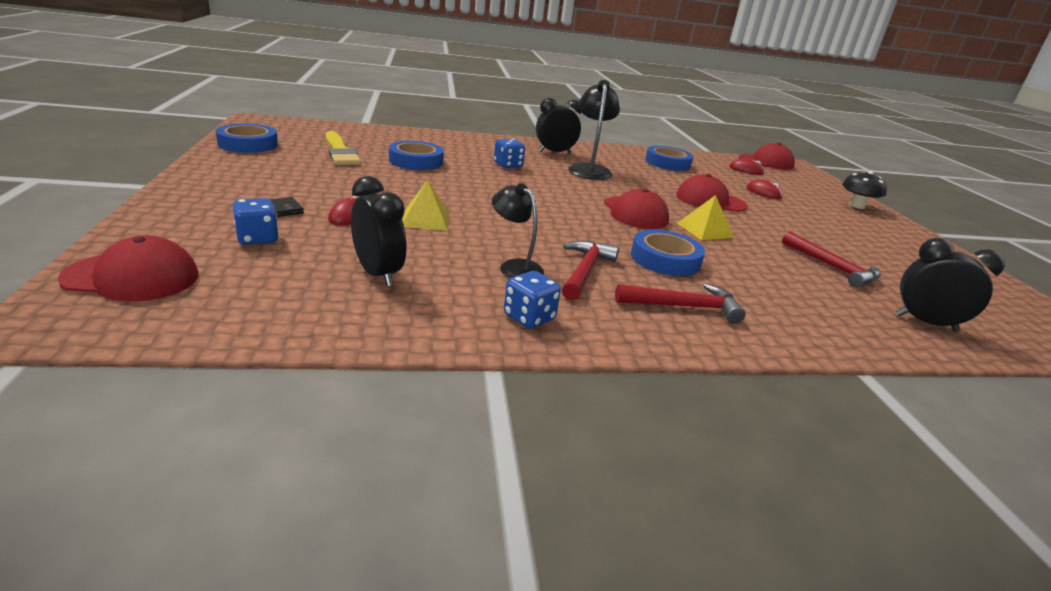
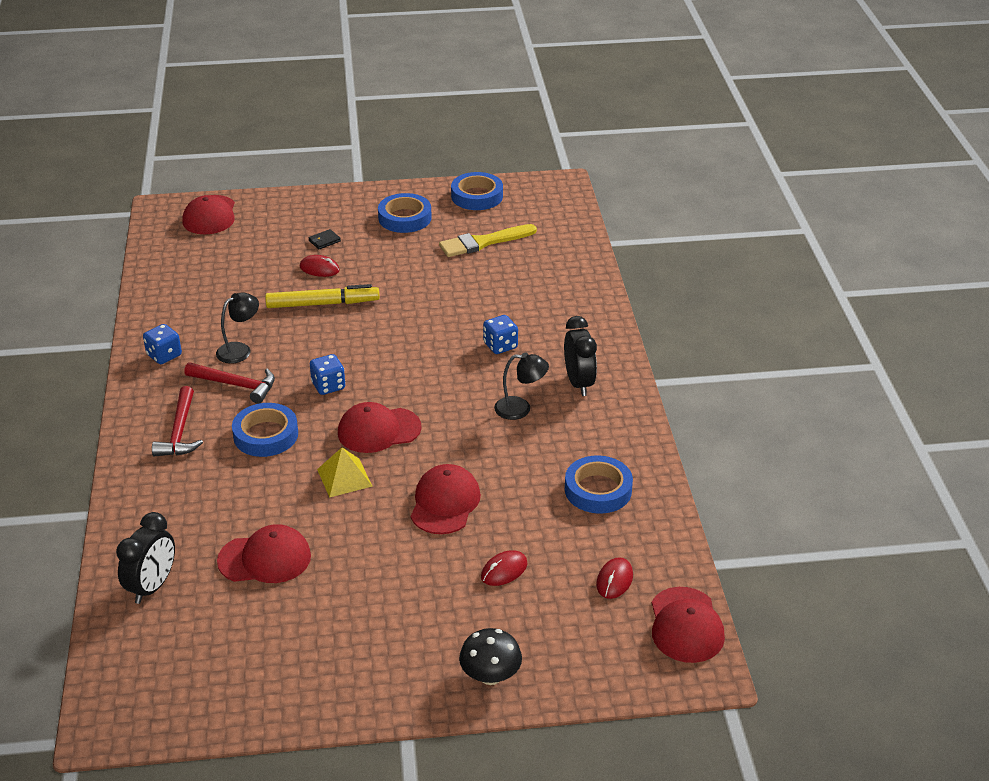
camera: 95 degrees right, 10 degrees up
(257, 239) = (269, 241): blue dice -> blue dice (328, 386)
(378, 274) = (221, 292): black clock -> none
(416, 161) = (479, 286): blue tape -> blue tape (405, 218)
(426, 219) = (322, 304): yellow pyramid -> yellow marker
(589, 169) = (520, 409): black lamp -> black lamp, size x0.65
(832, 267) = (265, 558): red hammer -> red cap

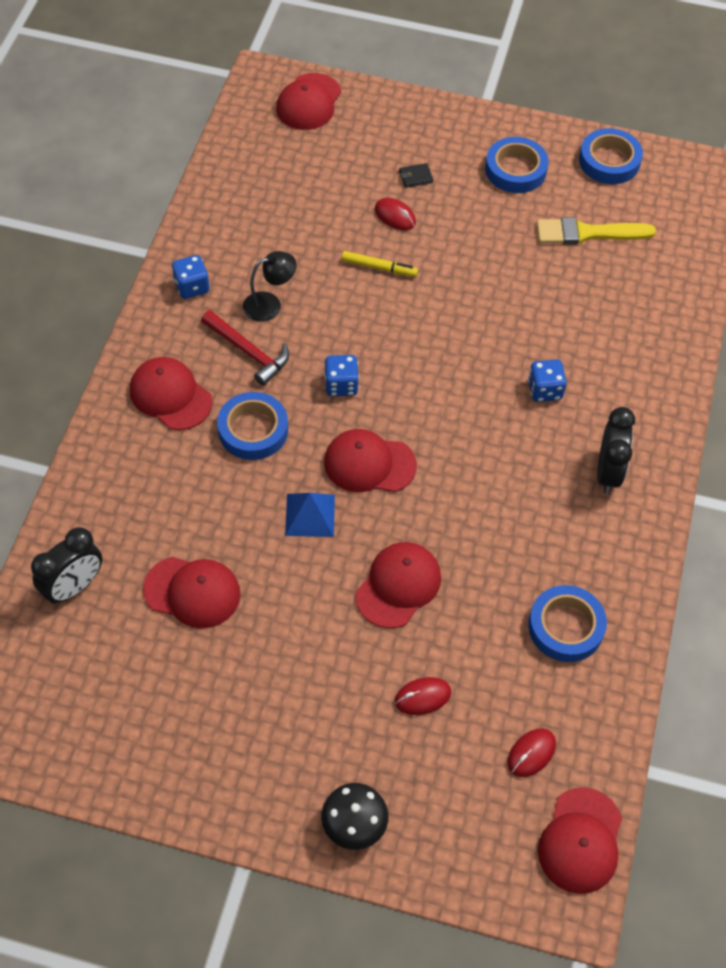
camera: 20 degrees right, 20 degrees up
(180, 431) = (170, 395): red hammer -> red cap
(322, 304) = (379, 267): yellow marker -> yellow marker, size x0.61
(344, 477) = (310, 515): yellow pyramid -> blue pyramid
(520, 409) = (530, 486): black lamp -> none

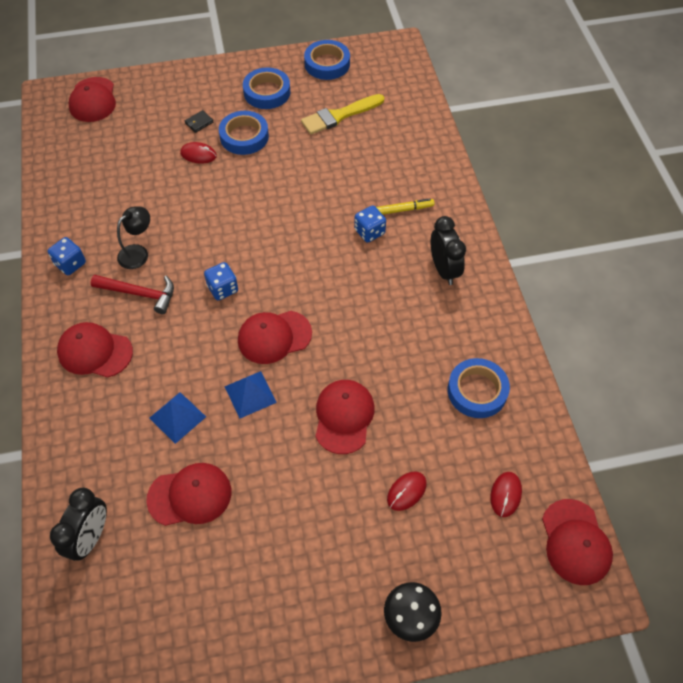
camera: 25 degrees left, 0 degrees up
(221, 504) = (177, 417): none -> blue pyramid
(253, 430) = (173, 350): blue tape -> blue tape (244, 136)
(379, 267) = (206, 194): yellow marker -> yellow marker (403, 210)

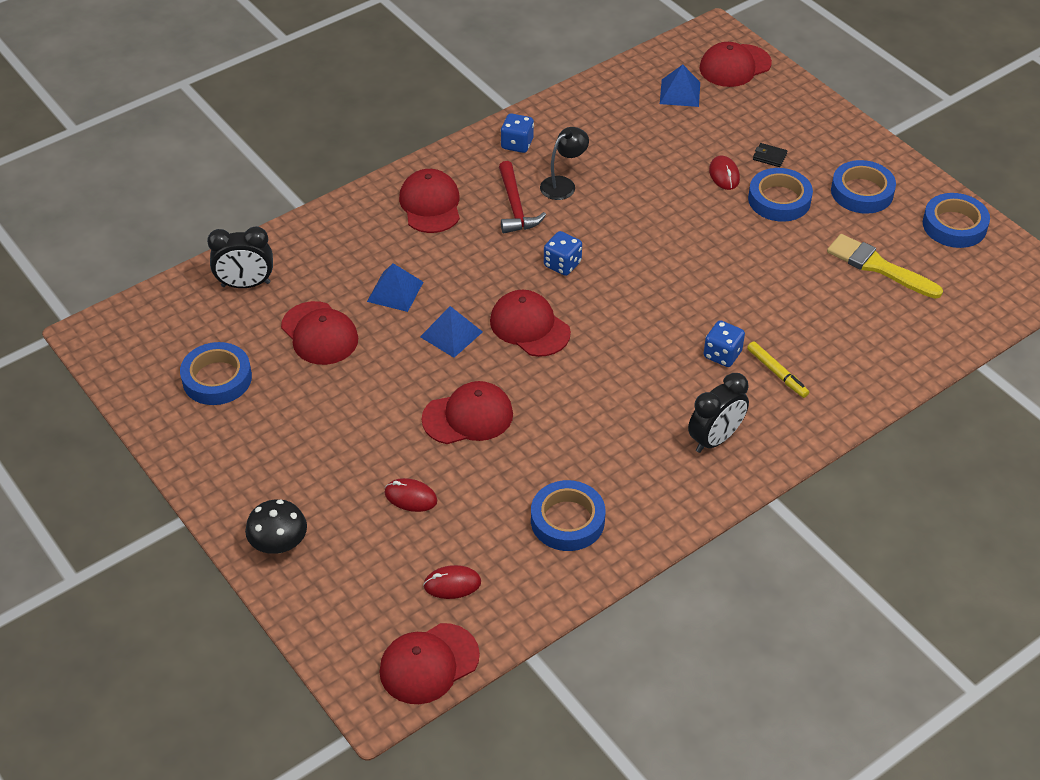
camera: 65 degrees right, 10 degrees down
(95, 142) = (680, 93): none -> blue pyramid
(138, 252) = (563, 184): black lamp -> black lamp turned 60 degrees counterclockwise
(193, 605) = (217, 378): none -> blue tape

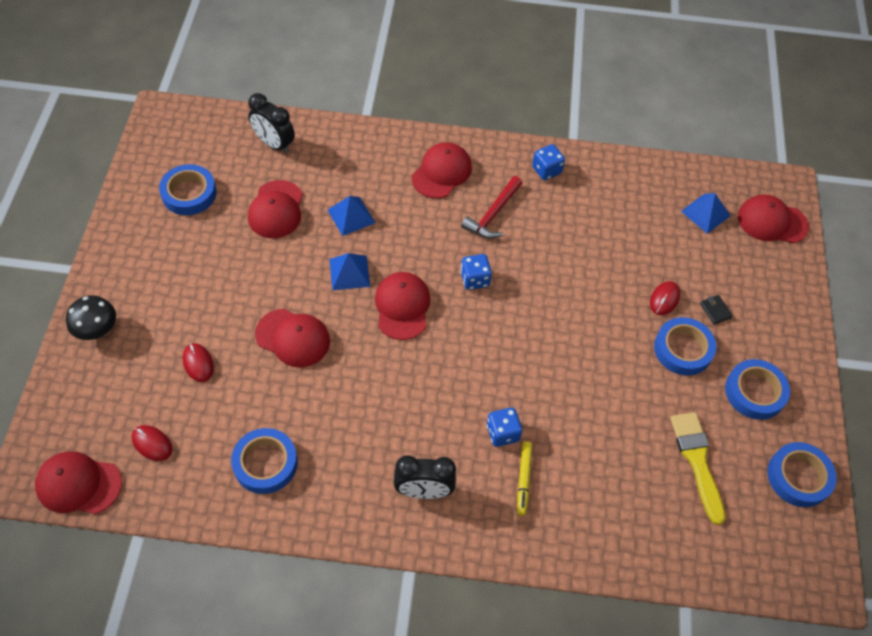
camera: 40 degrees right, 10 degrees up
(563, 184) = (543, 222): black lamp -> none

